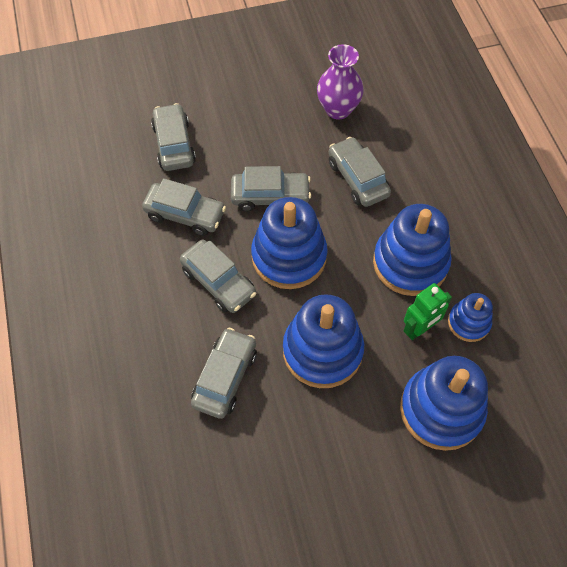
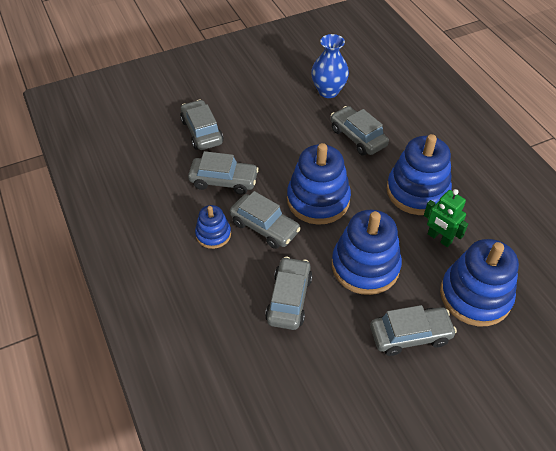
camera: 10 degrees left, 10 degrees down
(270, 196) = (291, 159): grey car -> grey car (410, 335)
(338, 109) = (328, 91): purple vase -> blue vase
(419, 329) = (439, 238): green robot -> green robot turned 90 degrees clockwise
(468, 323) = (476, 228): blue stacking toy -> blue stacking toy (213, 234)

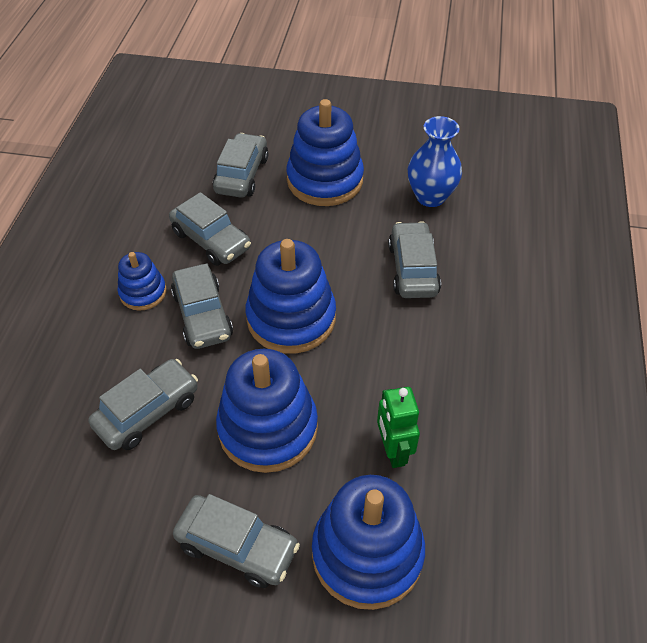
camera: 35 degrees right, 0 degrees up
(417, 191) = (423, 375): blue stacking toy -> blue stacking toy (325, 180)

